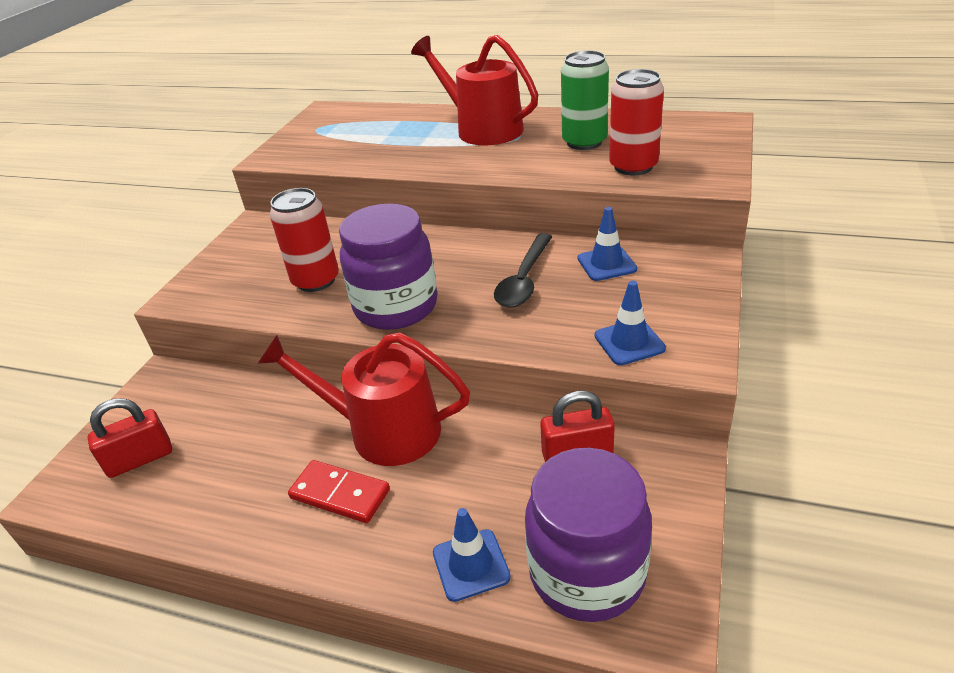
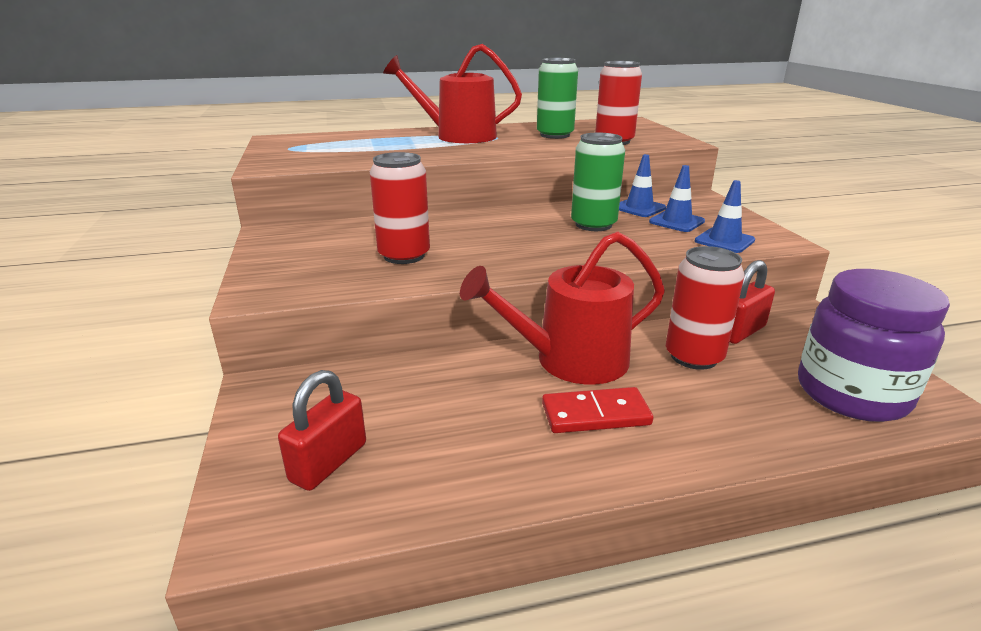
camera: 35 degrees left, 10 degrees down
(396, 307) = (512, 257): purple jar -> none
(471, 565) = (771, 420): blue traffic cone -> blue traffic cone (676, 222)
(492, 467) = (694, 356): none -> red can
(524, 280) = (593, 225): black spoon -> green can

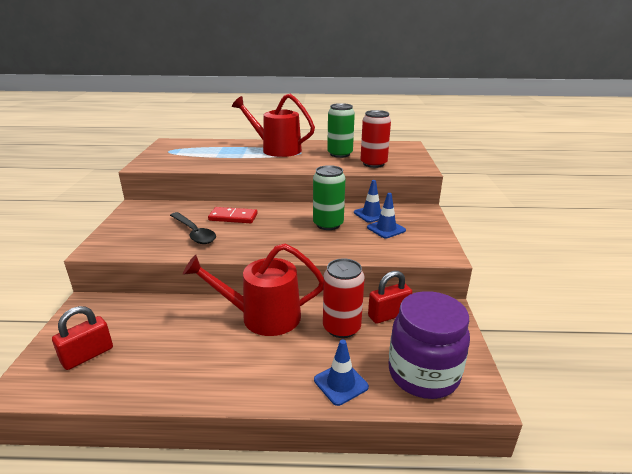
camera: 15 degrees right, 0 degrees up
(404, 255) = (194, 233): red can -> black spoon
(595, 414) = (248, 356): red domino -> red domino (233, 217)
(724, 241) = (403, 249): blue traffic cone -> blue traffic cone (341, 383)

